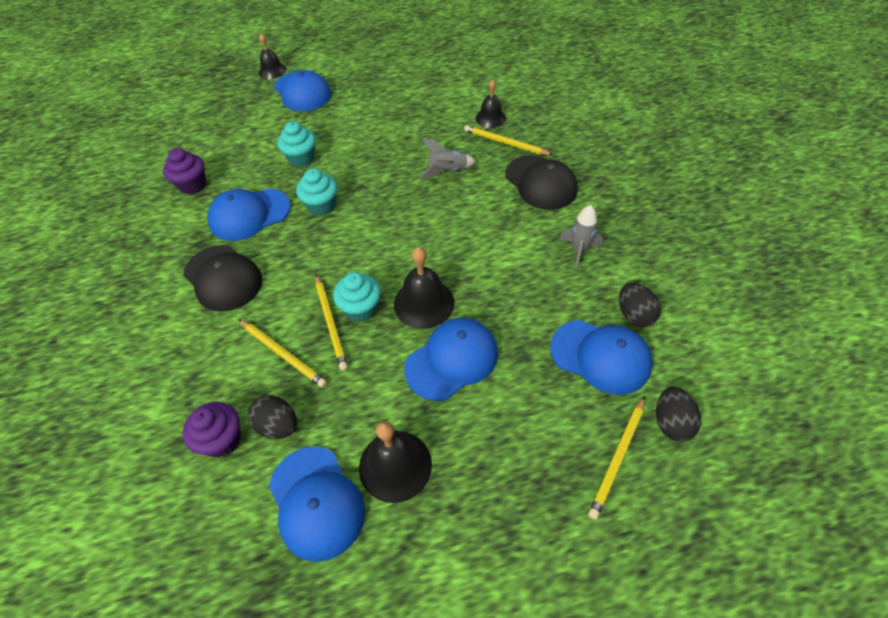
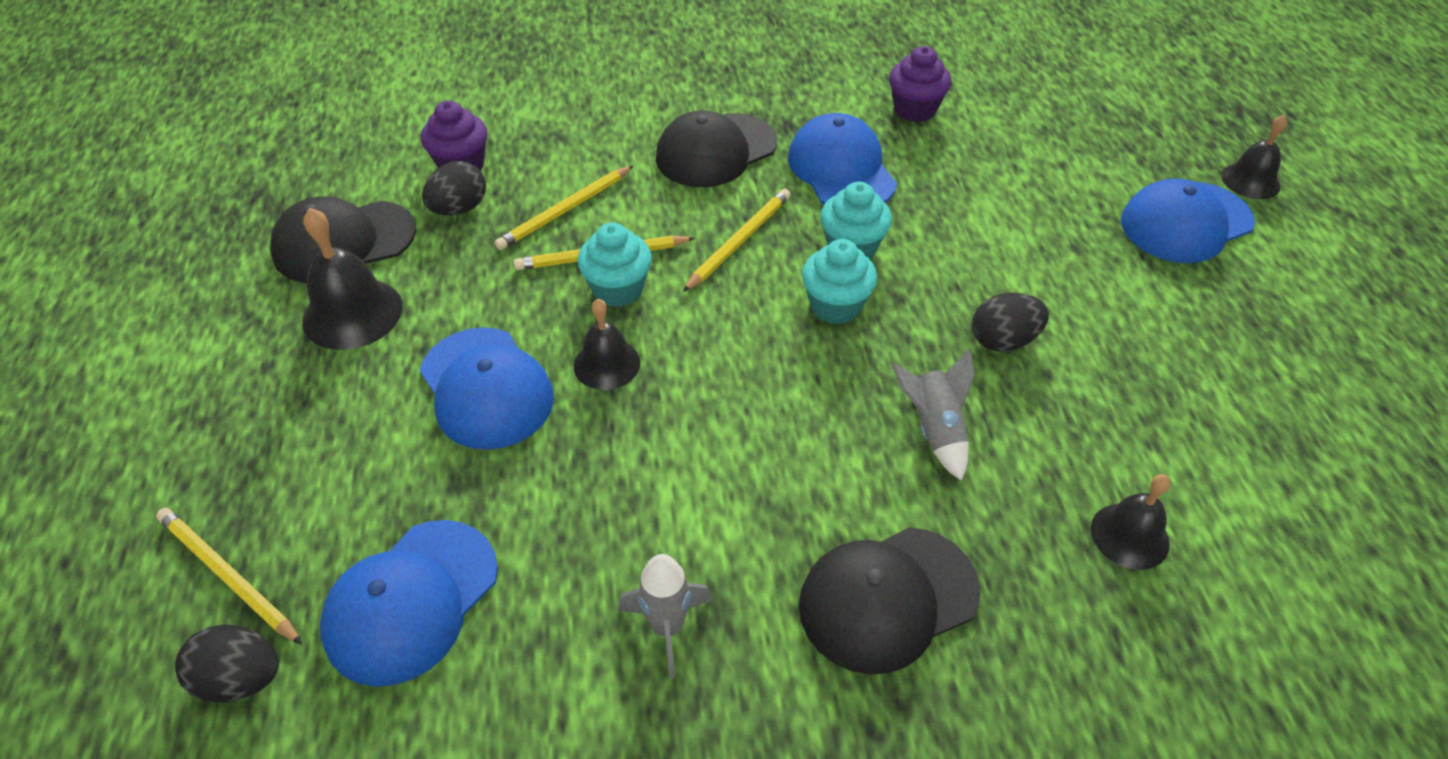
camera: 95 degrees right, 5 degrees down
(301, 158) = (977, 223): turquoise cupcake -> turquoise cupcake (835, 306)
(316, 502) = (344, 242): blue cap -> black cap
(424, 303) = (607, 364): black bell -> black bell, size x0.65
(505, 143) = (1033, 552): yellow pencil -> yellow pencil (739, 242)
(634, 315) = (478, 689): black egg -> black egg (1003, 341)

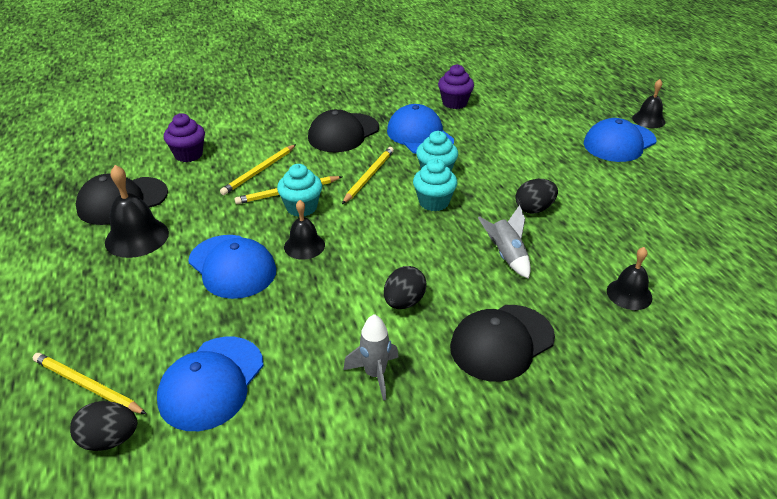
camera: 10 degrees left, 10 degrees down
(459, 209) = (192, 177): black egg -> black egg (404, 302)

